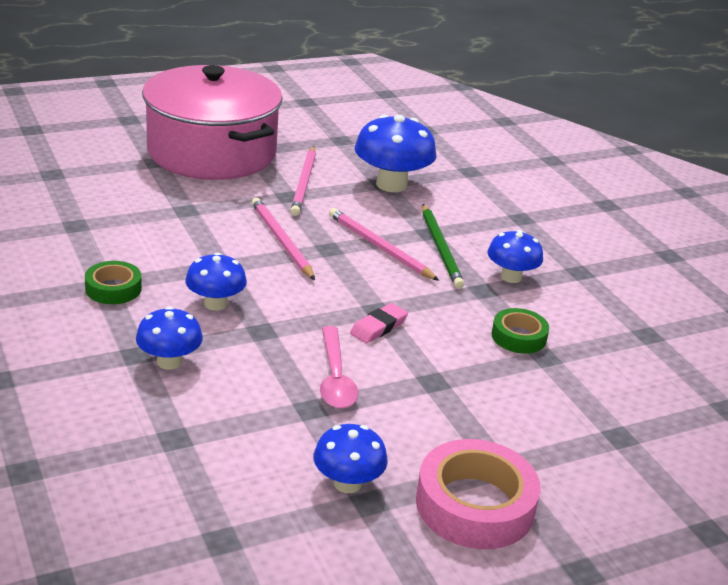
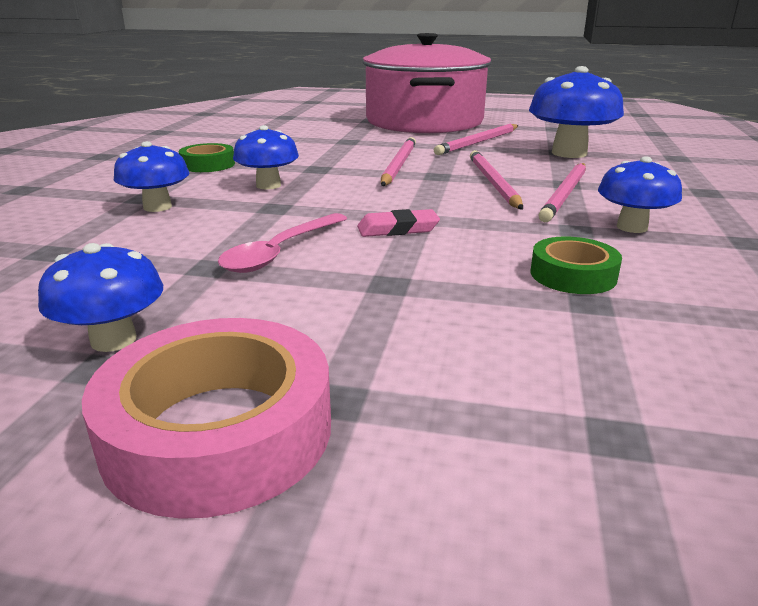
camera: 40 degrees right, 5 degrees down
(440, 248) = (565, 194): green pencil -> pink pencil

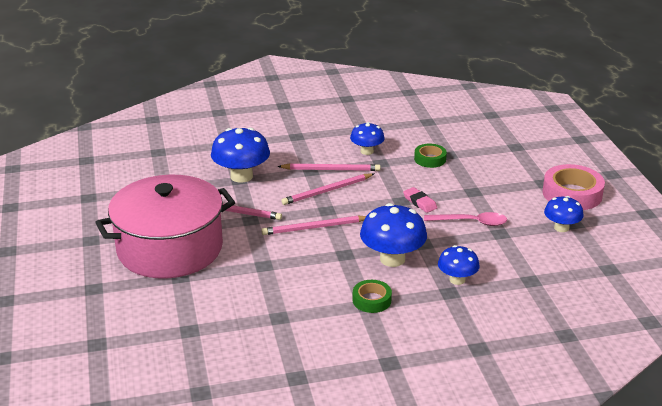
camera: 115 degrees left, 5 degrees up
(268, 185) = (392, 259): blue mushroom -> blue mushroom, size x1.65

